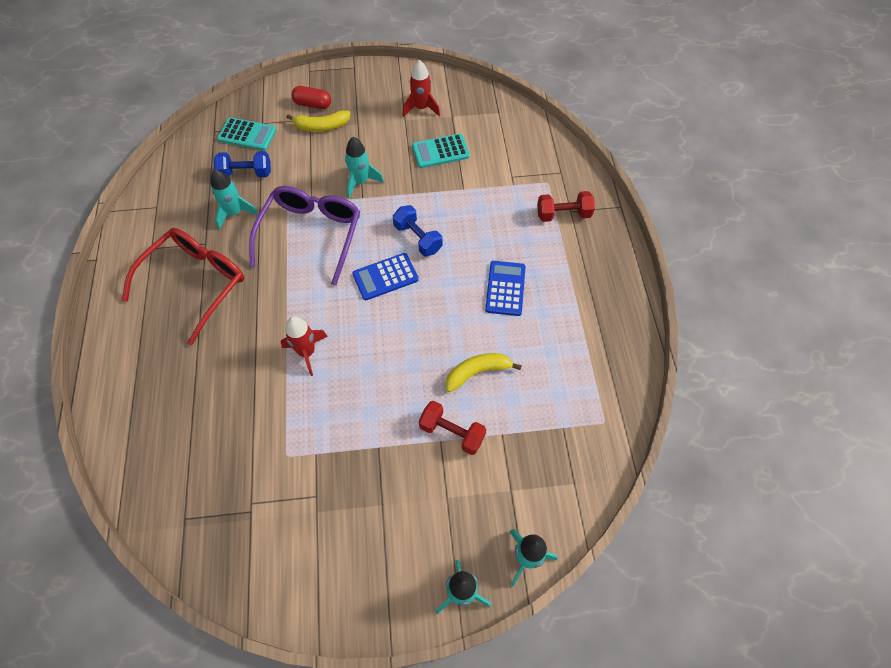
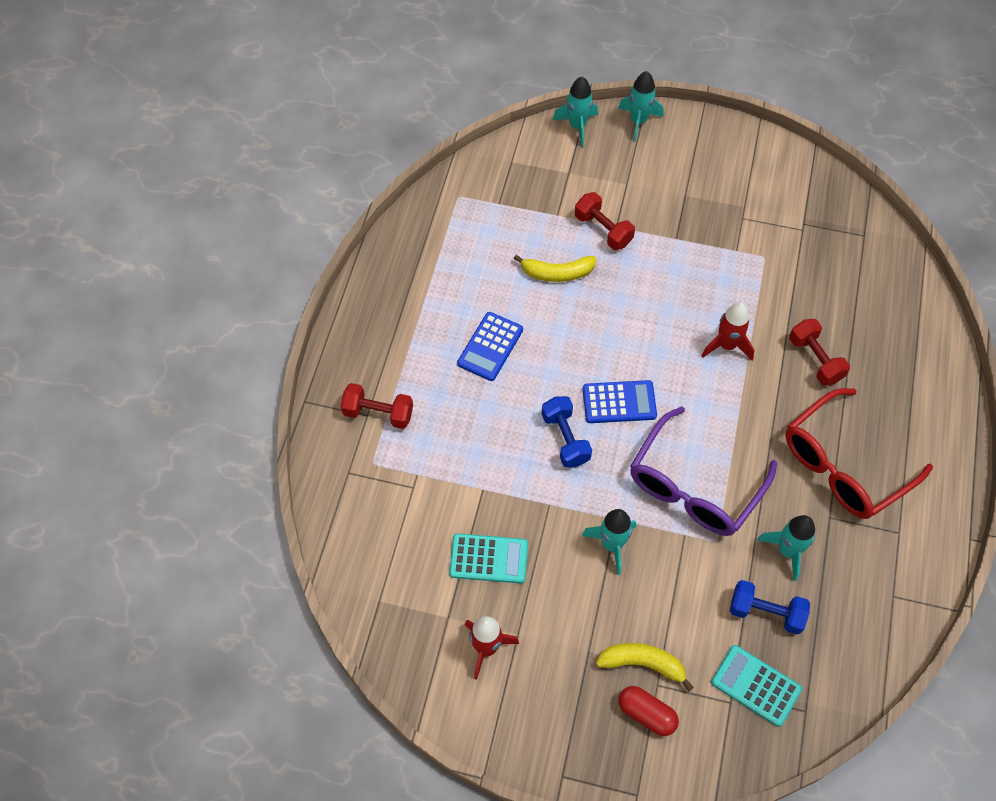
camera: 160 degrees left, 0 degrees up
(226, 364) = (815, 360): none -> red dumbbell

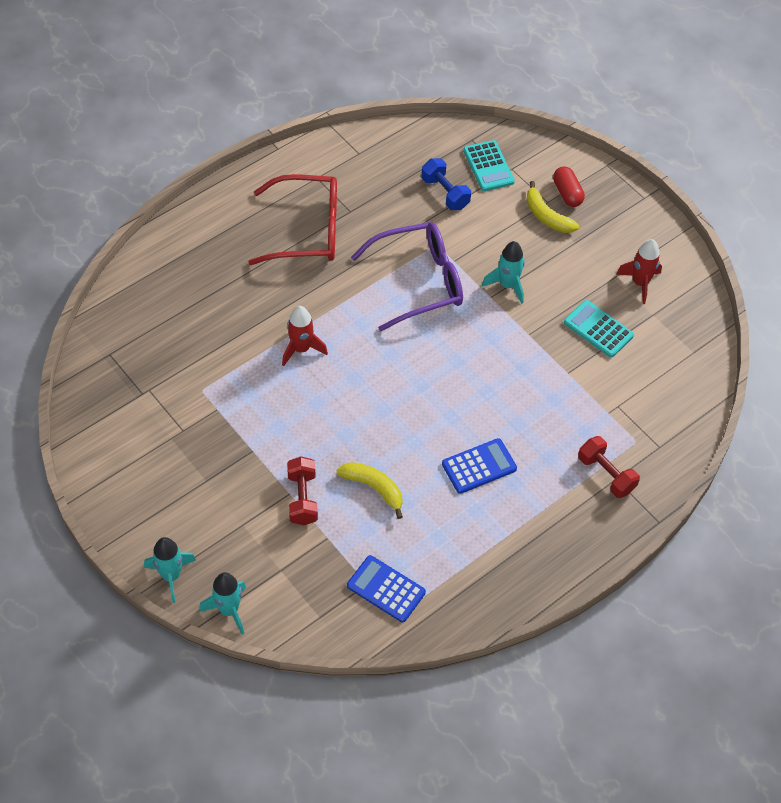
camera: 145 degrees left, 5 degrees down
(565, 439) = (480, 366): blue dumbbell -> none
(619, 402) = (418, 364): blue calculator -> blue calculator (386, 589)
(787, 551) = (397, 212): turquoise rocket -> none
(815, 360) = (250, 299): red dumbbell -> none

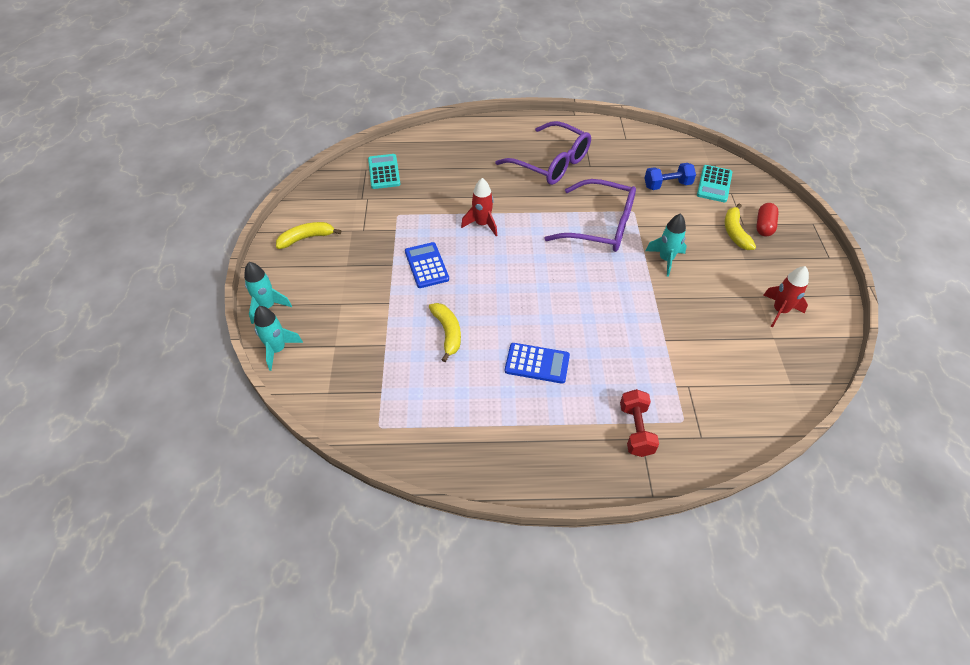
camera: 40 degrees right, 5 degrees down
(131, 477) = (306, 238): none -> yellow banana
(302, 498) = (394, 310): red dumbbell -> none
(307, 230) = (551, 163): red glasses -> purple glasses
(386, 589) = (390, 404): blue calculator -> blue calculator (426, 265)
(445, 193) = (667, 185): blue dumbbell -> blue dumbbell turned 75 degrees clockwise
(598, 329) = (716, 324): turquoise calculator -> turquoise calculator (384, 172)

